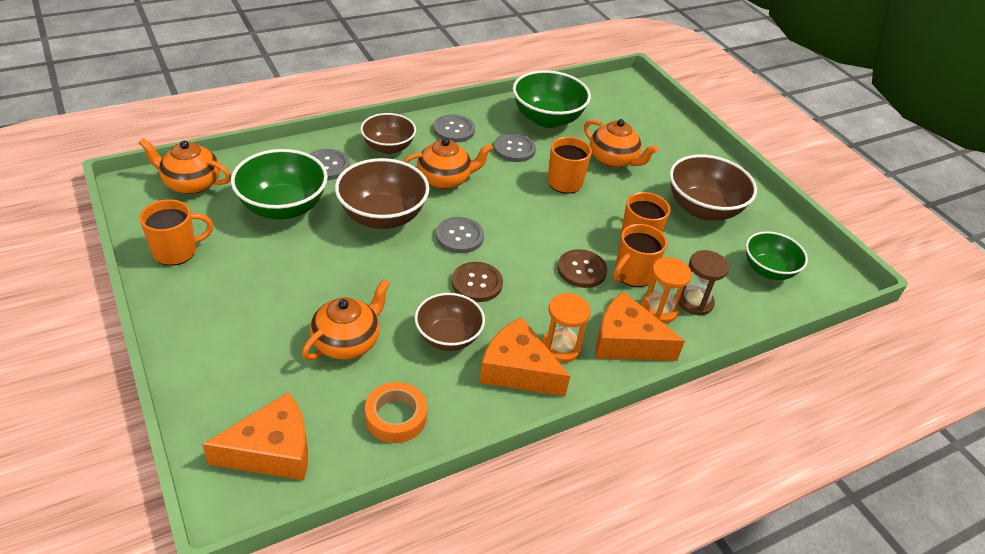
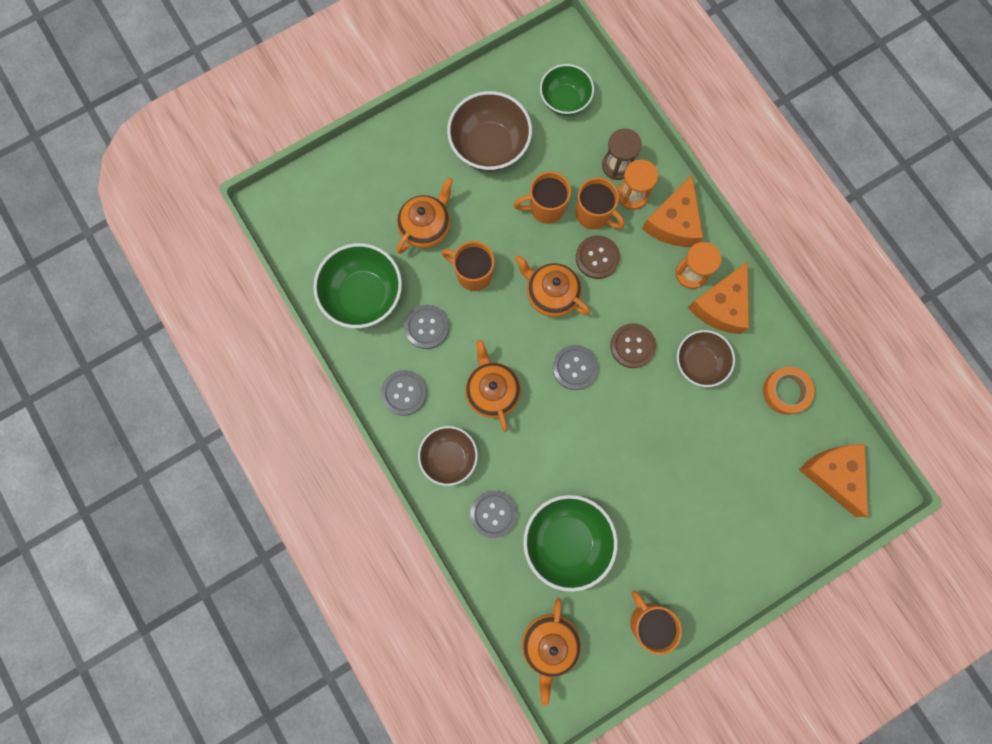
camera: 90 degrees left, 35 degrees up
(347, 342) = (721, 442): orange teapot -> orange teapot (551, 294)
(382, 216) = (560, 443): brown bowl -> none

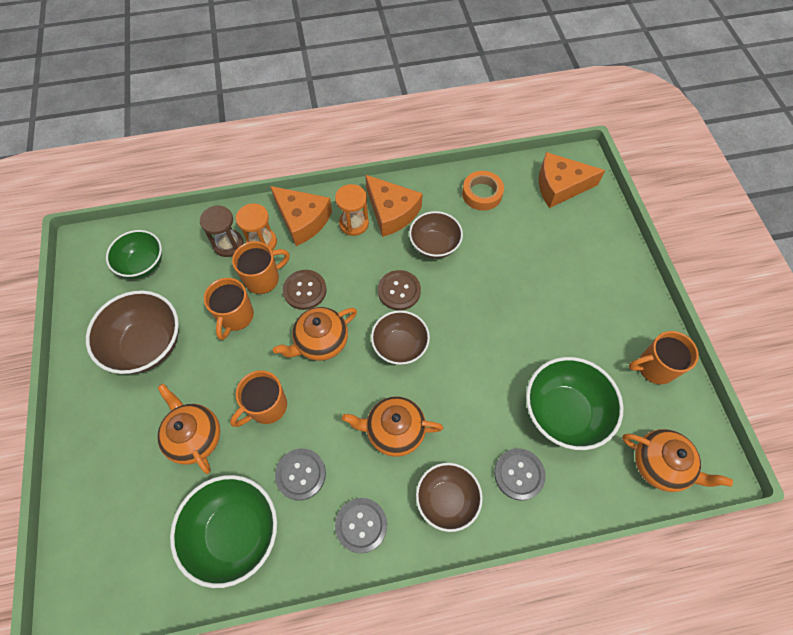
camera: 70 degrees left, 15 degrees down
(575, 367) = (400, 346): grey button -> brown bowl

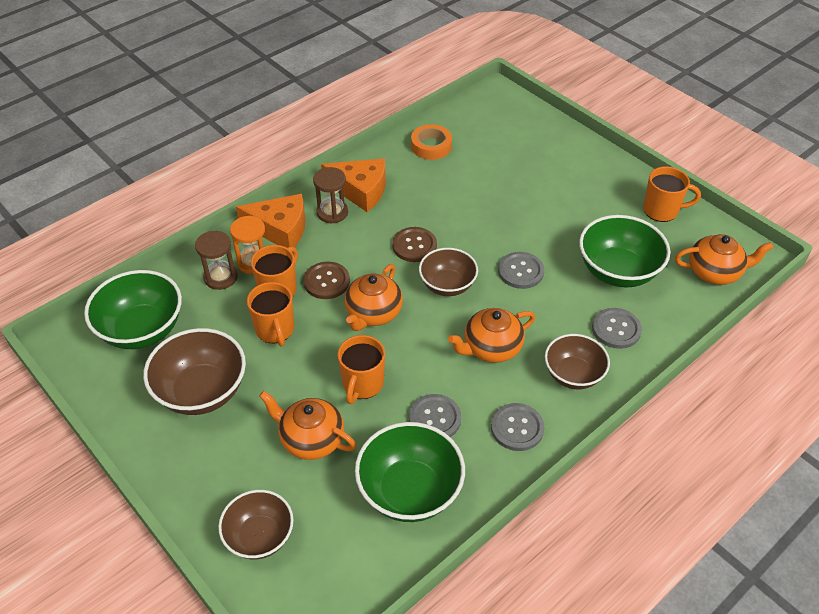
camera: 30 degrees left, 15 degrees down
(143, 264) = (142, 330): green bowl -> green bowl, size x1.52
(354, 223) = (332, 212): orange hourglass -> brown hourglass
(434, 245) = (419, 200): brown bowl -> brown bowl (259, 536)
(473, 365) = (520, 271): none -> grey button
(560, 186) = (493, 116): orange cheese -> none
(654, 367) = (662, 210): orange mug -> orange mug turned 135 degrees counterclockwise

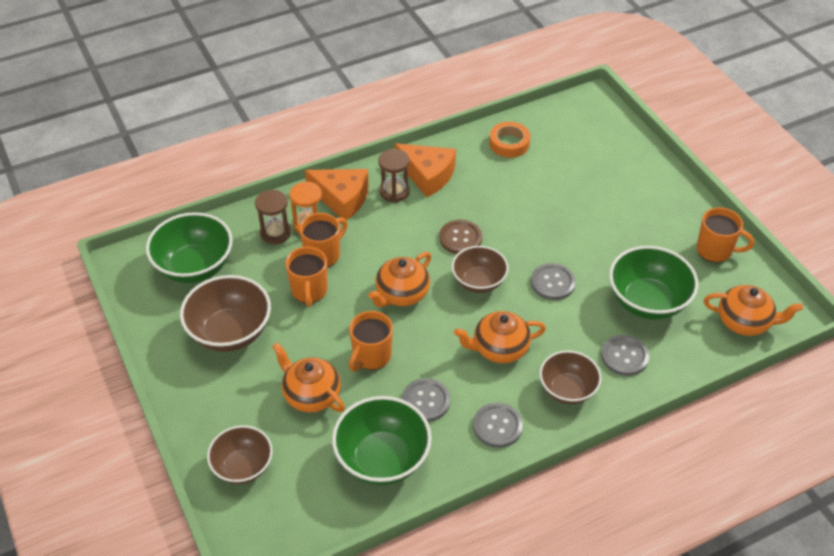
camera: 15 degrees right, 0 degrees up
(326, 281) = (369, 256): brown button -> none

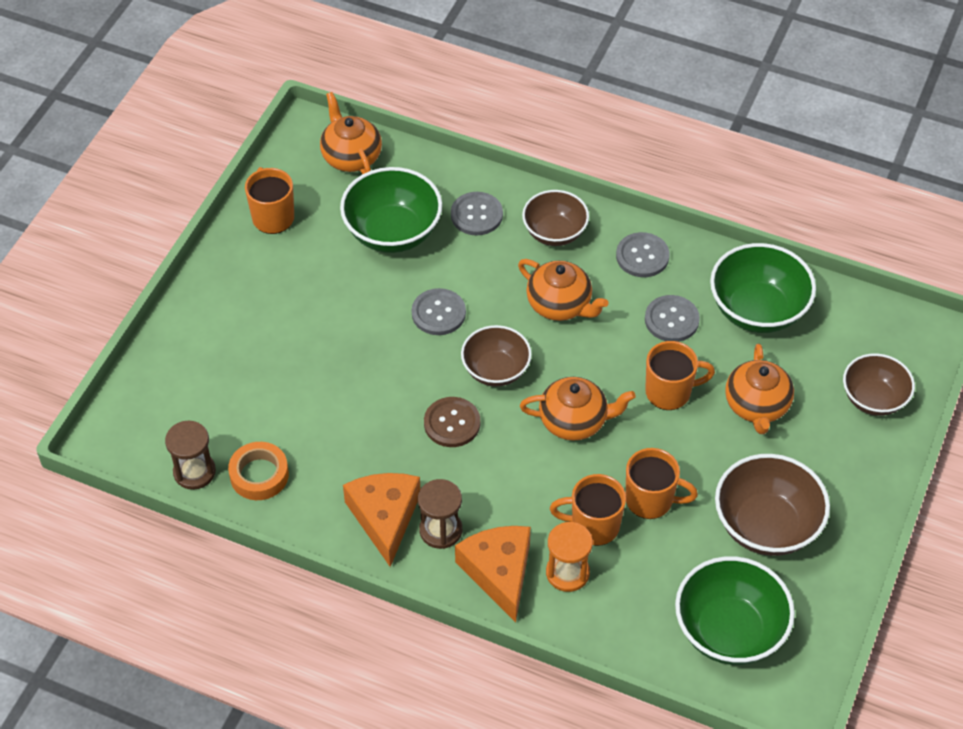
camera: 130 degrees left, 5 degrees up
(275, 233) = (610, 595): brown hourglass -> brown hourglass (194, 472)
(309, 291) = (651, 500): orange mug -> orange mug turned 60 degrees clockwise

